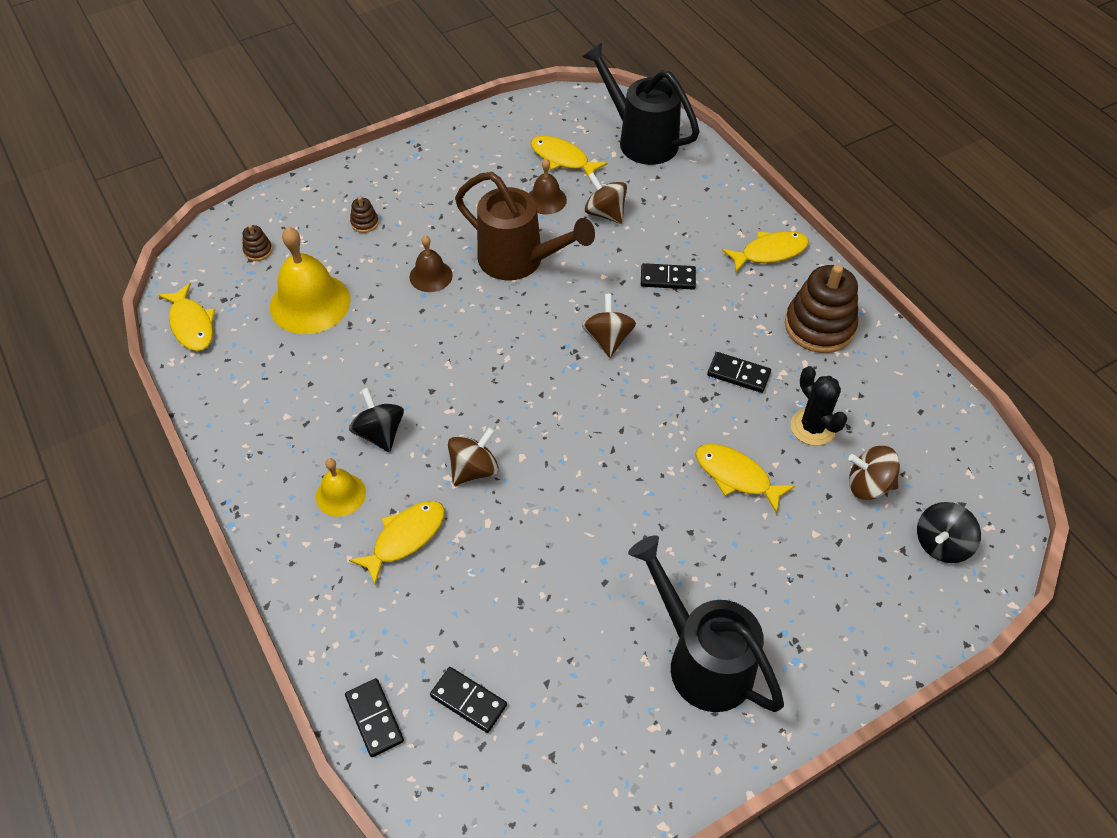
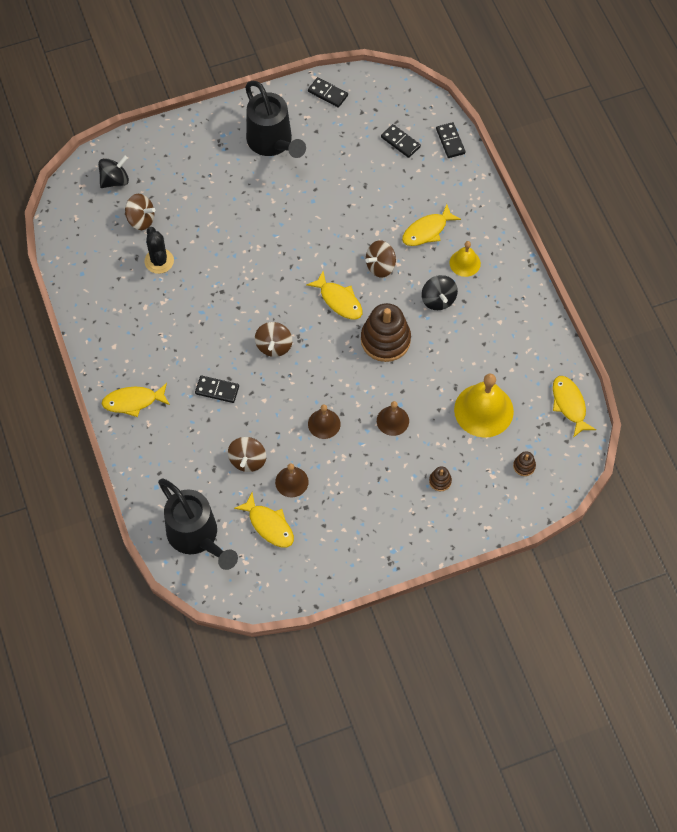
camera: 170 degrees left, 10 degrees up
(519, 261) = (324, 424): brown watering can -> brown bell
(605, 213) = (248, 460): brown spinning top -> brown spinning top turned 45 degrees clockwise
(736, 476) = (219, 237): yellow fish -> yellow fish (339, 300)
(738, 374) = (193, 305): black domino -> black domino (328, 93)
(819, 326) = (123, 333): brown stacking toy -> brown stacking toy (385, 340)

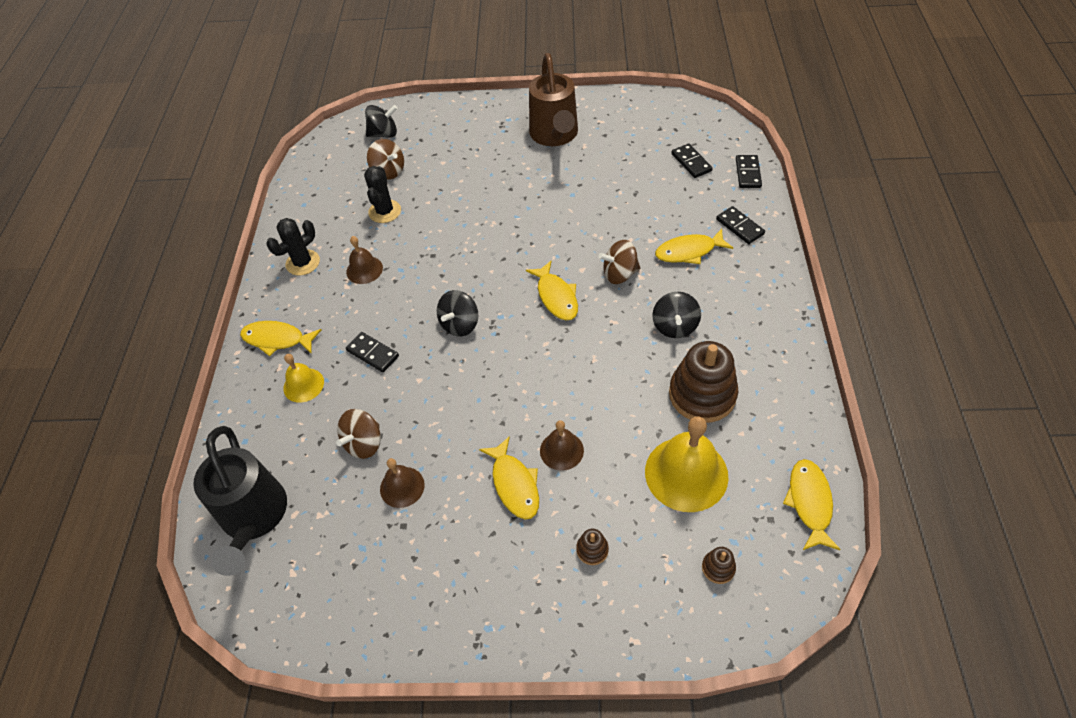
camera: 25 degrees right, 10 degrees down
(114, 329) = (303, 263): none -> black cactus
(269, 525) = (346, 533): yellow fish -> yellow fish (514, 484)
(273, 143) = (555, 136): black watering can -> brown watering can
(274, 346) = (460, 324): brown spinning top -> black spinning top
(324, 424) = (475, 428): brown bell -> brown bell (364, 270)
(328, 93) = (631, 106): black domino -> black domino (740, 227)
(385, 340) = (592, 353): brown stacking toy -> brown stacking toy (702, 394)
(465, 263) = (722, 295): yellow bell -> yellow bell (303, 385)

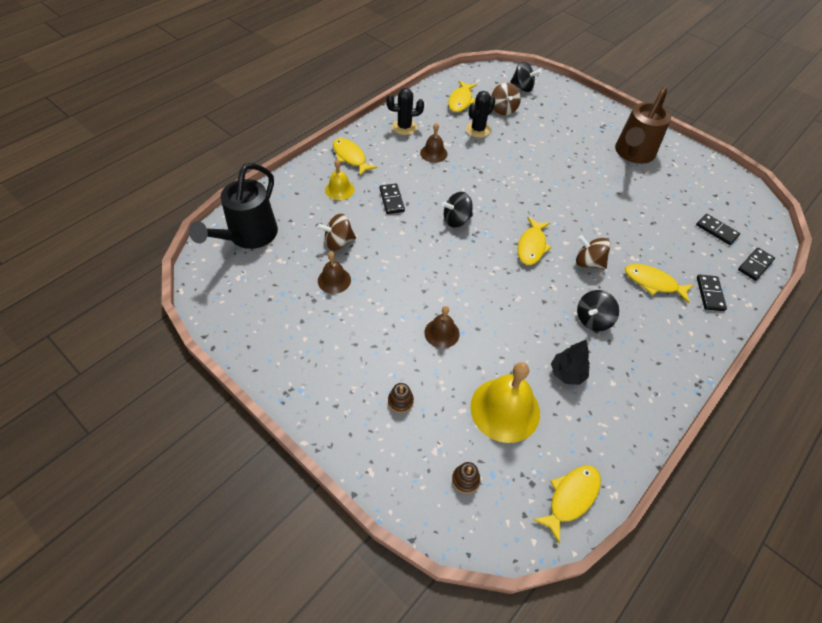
camera: 35 degrees right, 0 degrees up
(514, 484) = (395, 328): yellow fish -> yellow fish (460, 101)
(691, 162) = (716, 230): black domino -> black domino turned 60 degrees counterclockwise
(702, 394) = (567, 373): brown stacking toy -> black tree

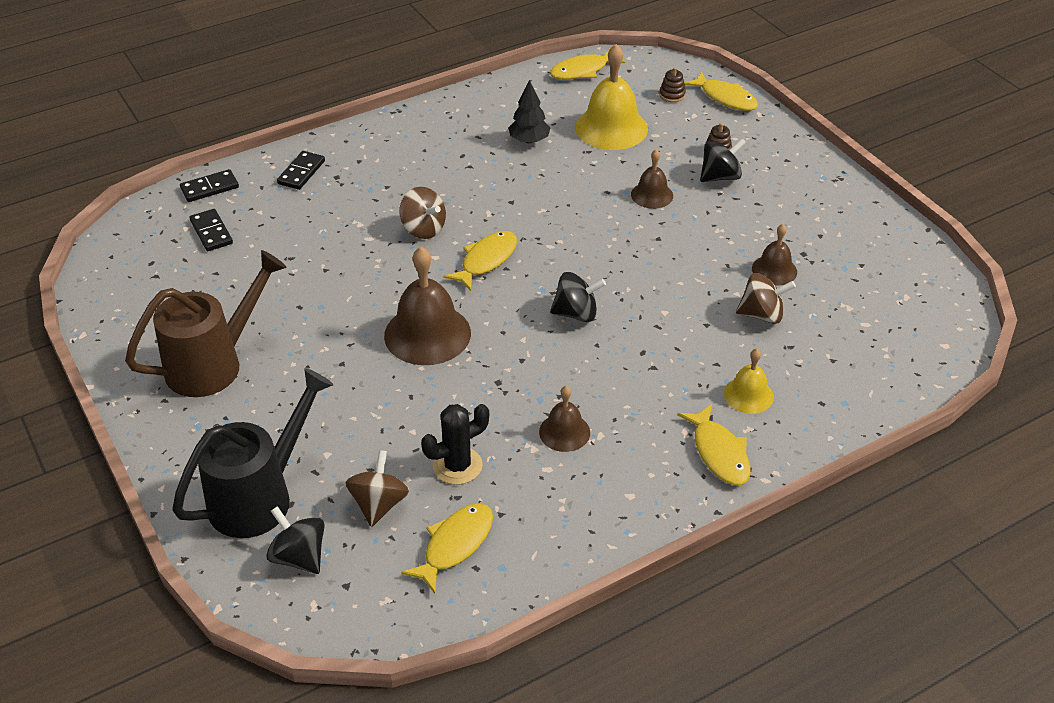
camera: 160 degrees left, 10 degrees down
(248, 236) = (897, 347): black watering can -> black watering can (260, 496)
(392, 200) = (666, 361): black domino -> none
(404, 127) = (599, 500): black cactus -> none
(535, 190) = (427, 334): none -> brown bell
(593, 319) = (465, 175): black spinning top -> black spinning top (720, 177)
(653, 283) = (359, 194): yellow fish -> yellow fish (725, 98)

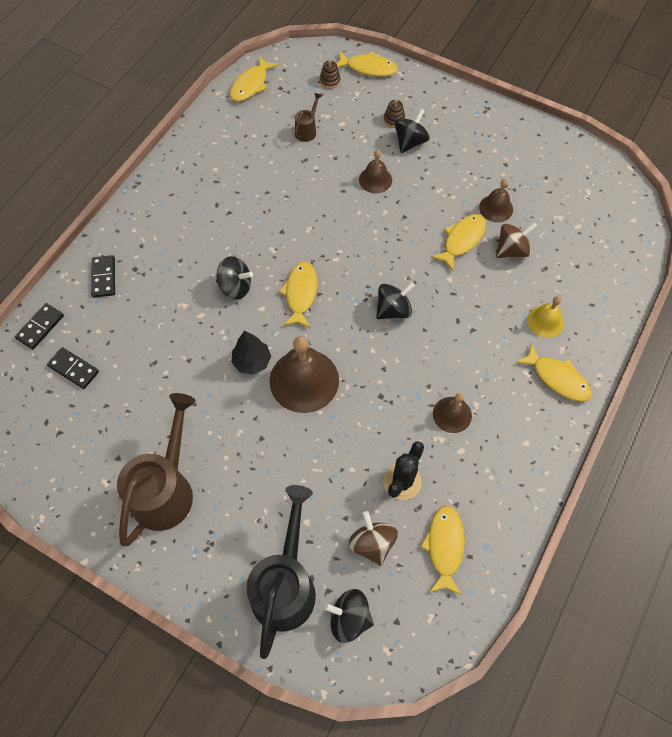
camera: 30 degrees left, 20 degrees up
(423, 229) = (235, 287): brown spinning top -> black spinning top
(529, 140) = (256, 168): black tree -> black tree (252, 361)
(611, 128) = (307, 130): yellow bell -> brown watering can
(708, 283) = (462, 240): none -> yellow fish

